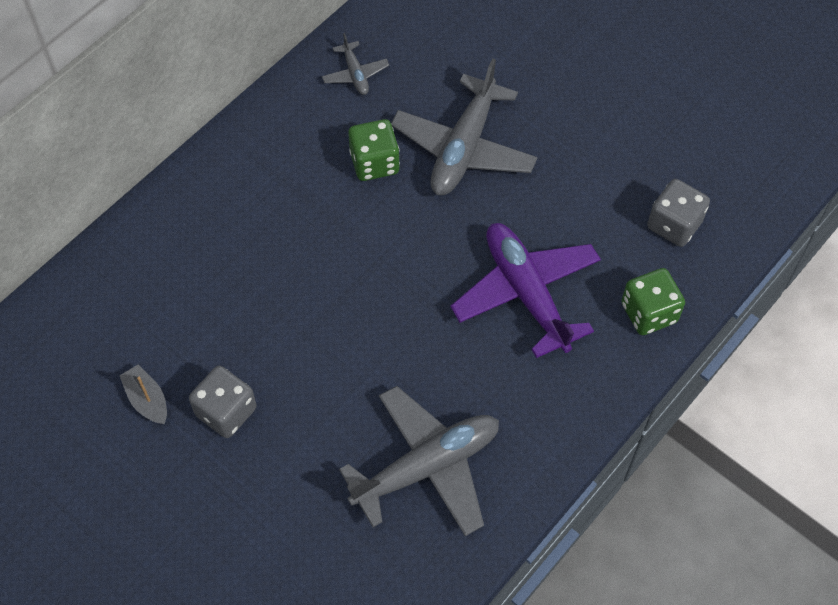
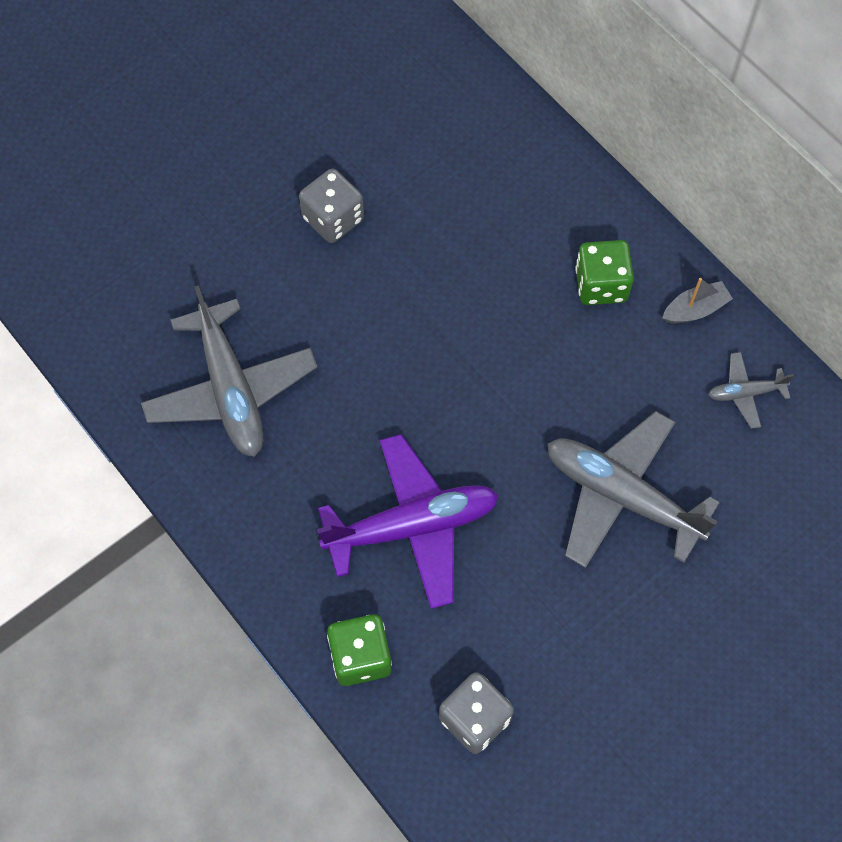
camera: 100 degrees right, 5 degrees up
(147, 400) = (361, 154): grey boat -> grey boat (695, 309)
(374, 163) = (613, 395): green dice -> green dice (601, 285)

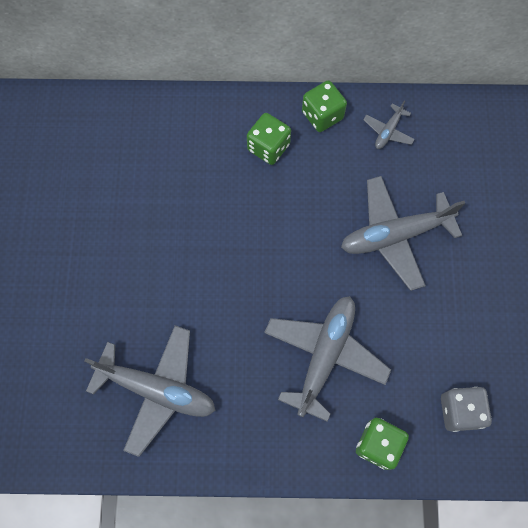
camera: 50 degrees left, 5 degrees up
(333, 219) = (102, 249): grey dice -> none
(412, 526) = (325, 355): purple plane -> grey plane
(695, 309) = (322, 115): grey boat -> green dice

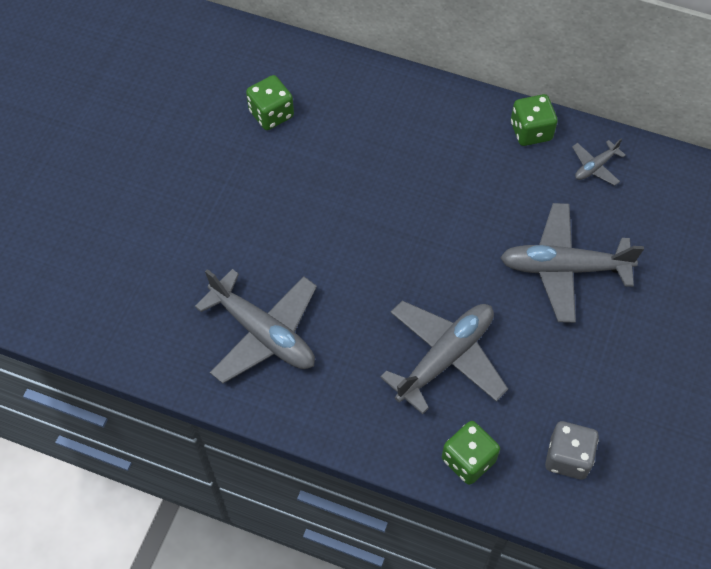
camera: 20 degrees right, 10 degrees down
(268, 147) = (462, 145): green dice -> green dice (271, 114)

